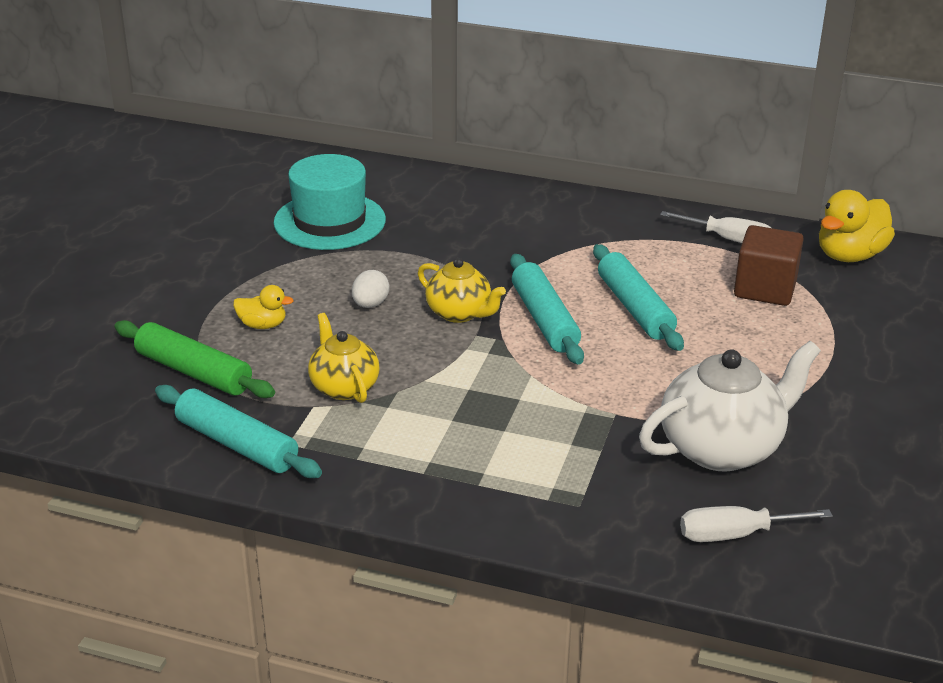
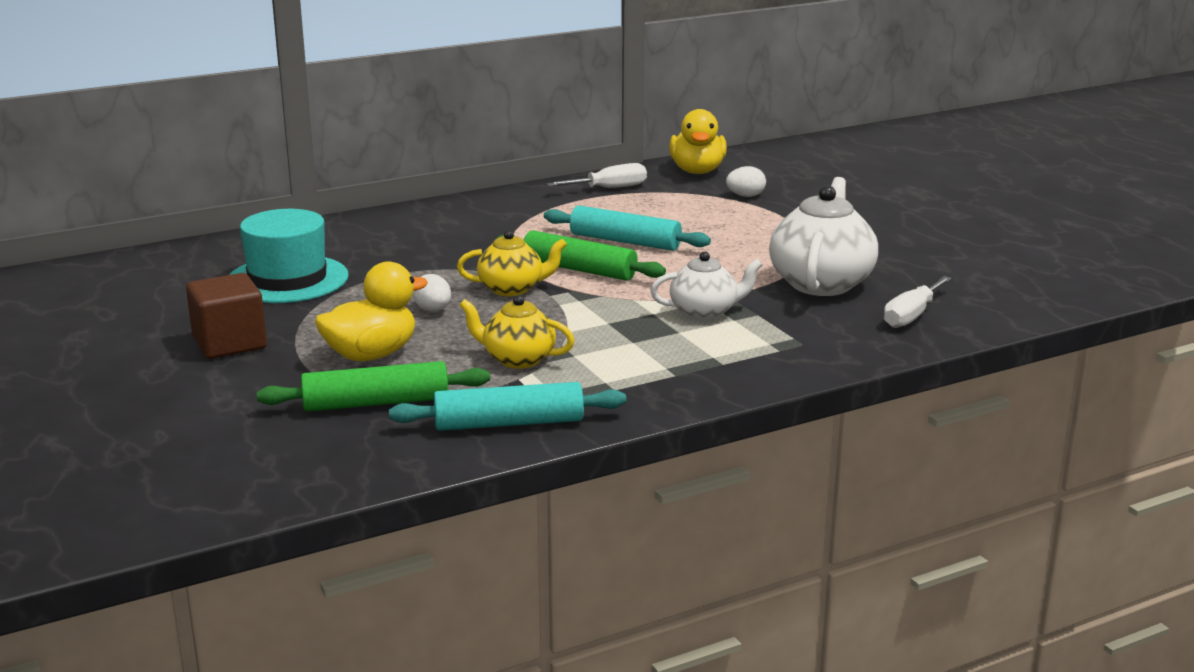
camera: 45 degrees left, 10 degrees down
(262, 325) = (371, 355): yellow duck -> yellow duck, size x1.83
(544, 319) = (579, 269): turquoise rolling pin -> green rolling pin
(561, 422) = (705, 312): none -> white teapot
(765, 289) = (683, 203): brown cube -> brown cube (229, 343)
(841, 308) = (745, 196): none -> white egg

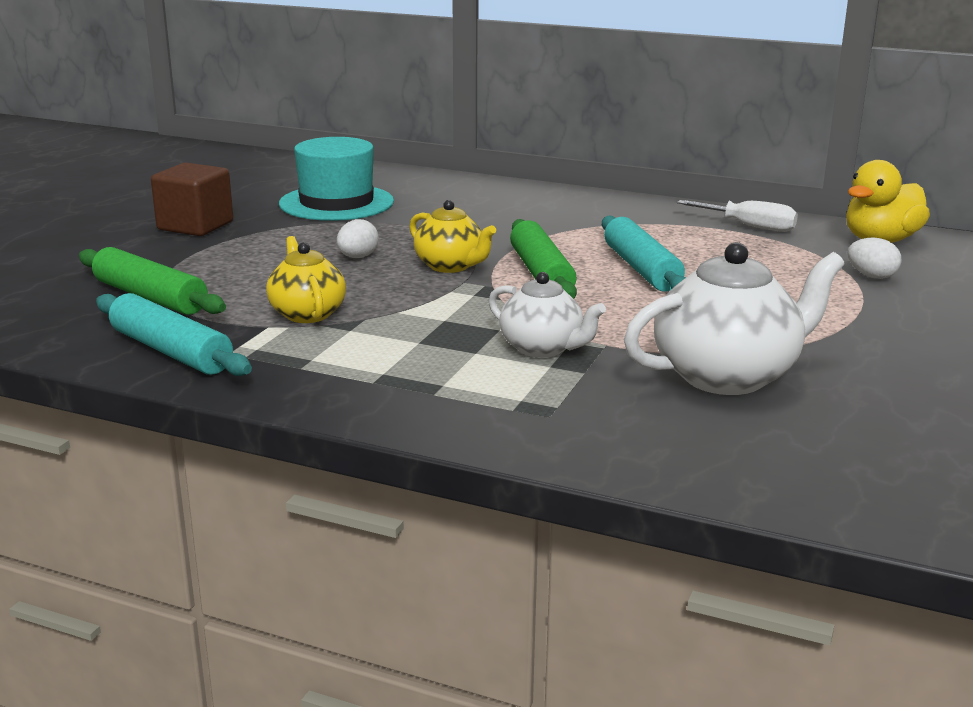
camera: 50 degrees right, 0 degrees up
(371, 355) = (238, 267): yellow duck -> none
(911, 316) = (736, 449): white screwdriver -> none

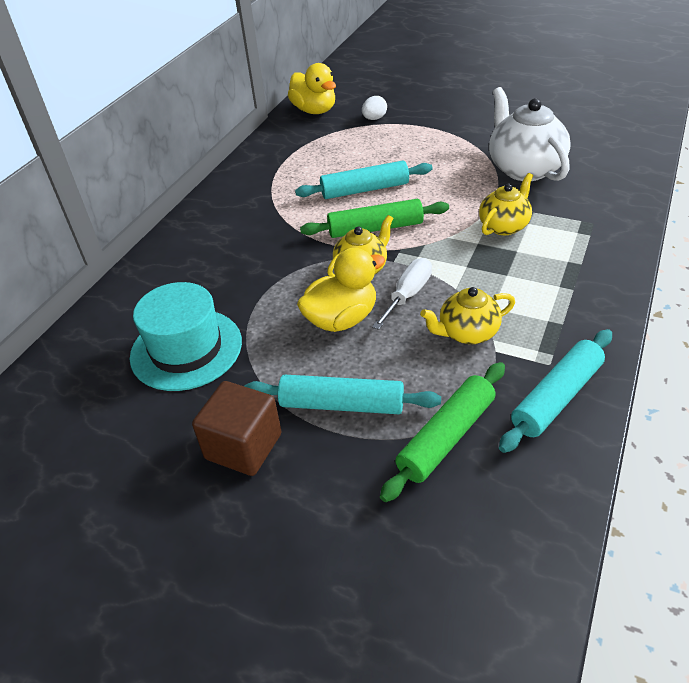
camera: 85 degrees left, 20 degrees up
(224, 258) = (342, 404): none -> turquoise rolling pin
(357, 257) = (341, 319): white egg -> yellow duck
(543, 348) = (504, 226): white teapot -> yellow teapot
(750, 226) = (283, 148): white screwdriver -> white screwdriver (408, 295)

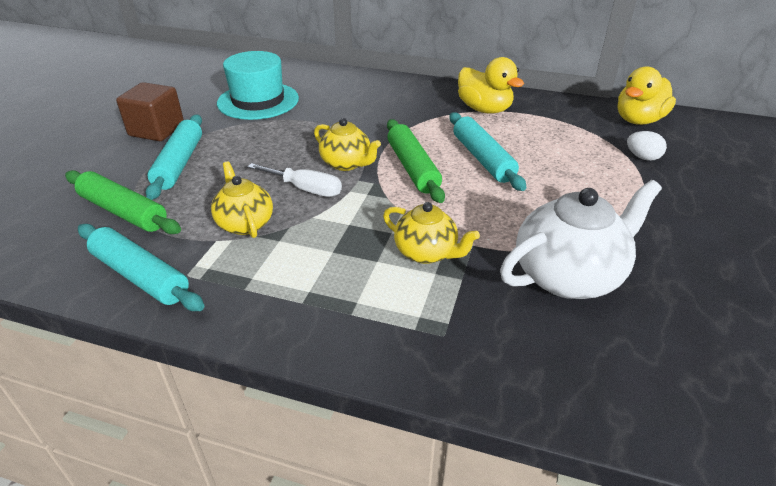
camera: 80 degrees right, 5 degrees down
(341, 319) = (278, 158): yellow duck -> yellow duck (484, 109)

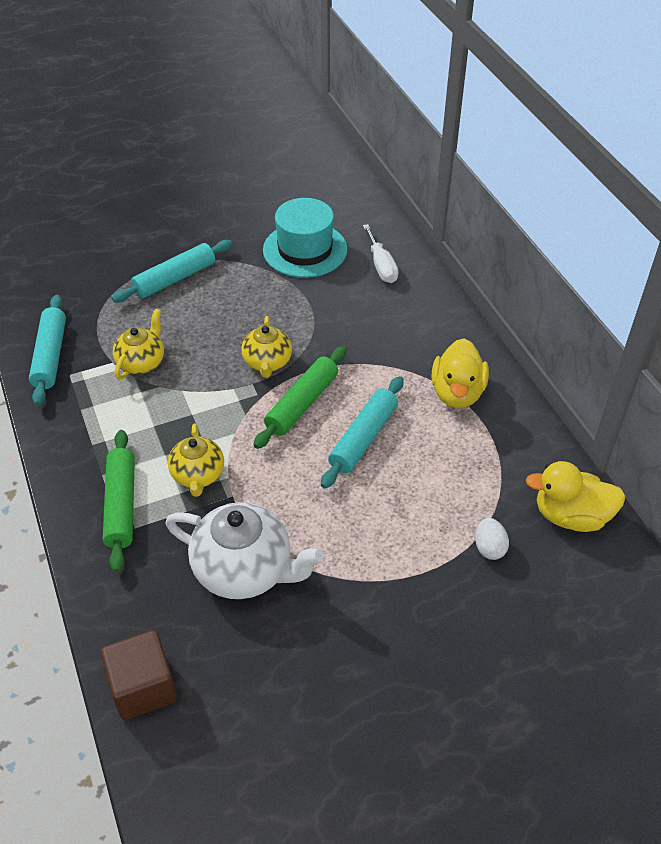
camera: 50 degrees right, 10 degrees up
(123, 212) = (99, 298): green rolling pin -> green rolling pin (121, 505)
(157, 130) = (203, 233): brown cube -> brown cube (143, 687)
(306, 189) = (210, 364): white screwdriver -> white screwdriver (381, 266)

